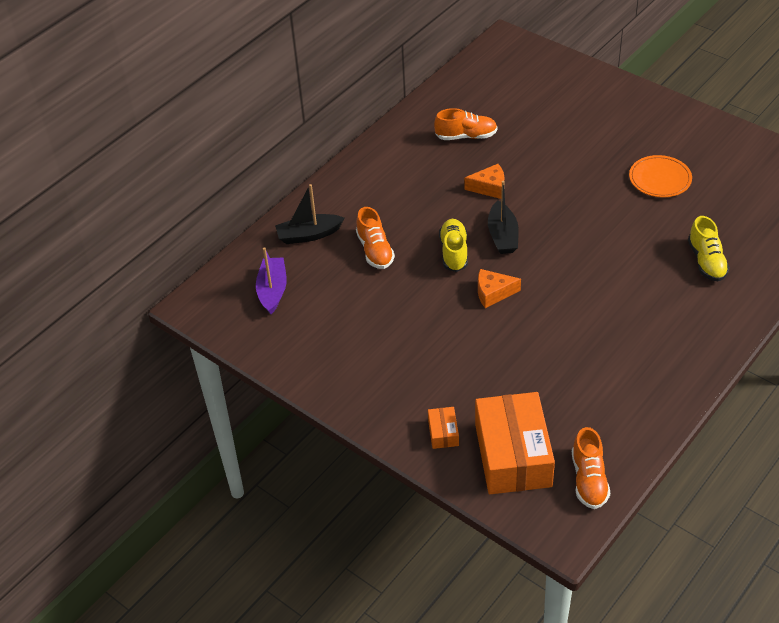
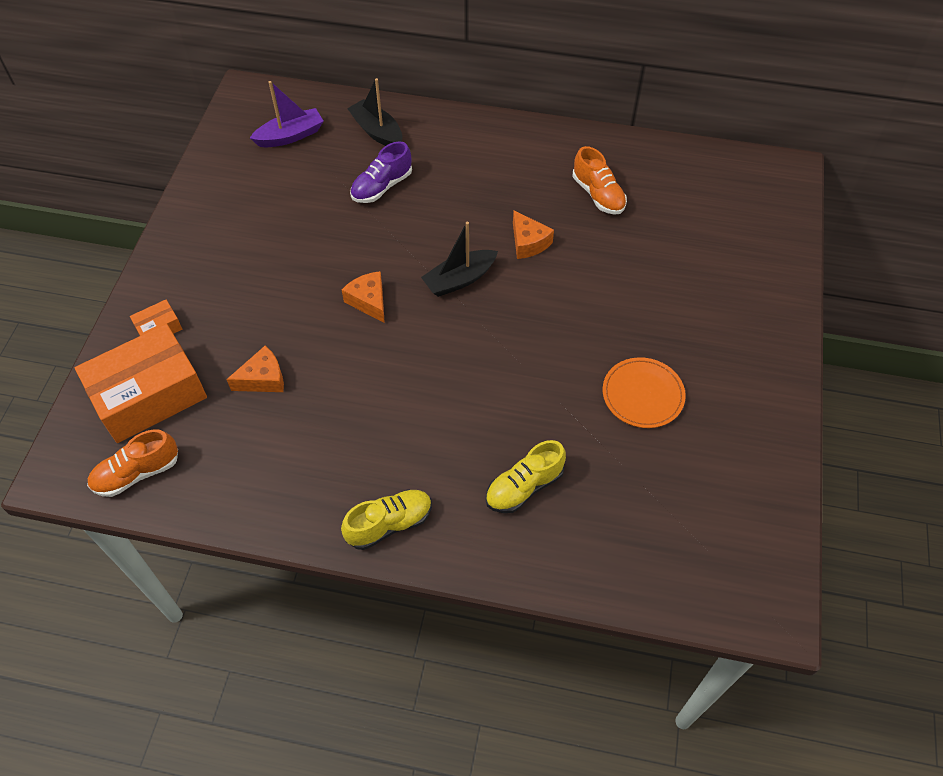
camera: 60 degrees right, 10 degrees up
(375, 250) = (382, 187): orange shoe -> purple shoe
(454, 252) = (412, 248): yellow shoe -> yellow shoe (389, 524)
(536, 377) = (263, 379): none -> orange cheese

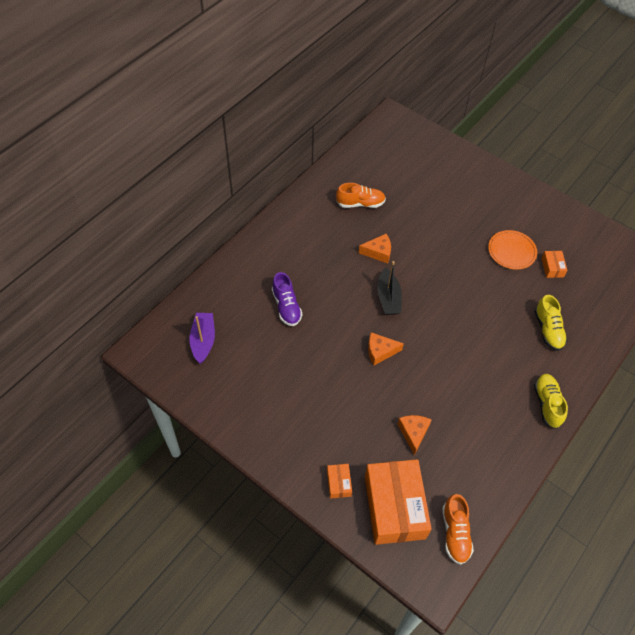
camera: 65 degrees left, 0 degrees up
(377, 132) = (233, 289): black boat -> none
(649, 458) = (552, 267): none -> orange box

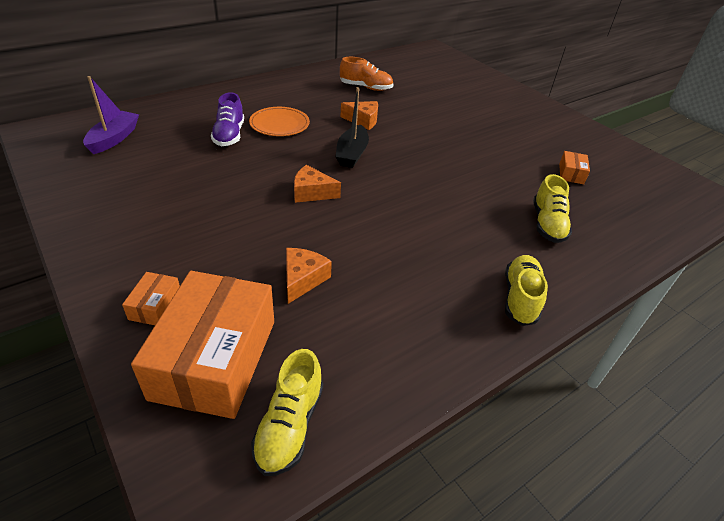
camera: 15 degrees right, 15 degrees down
(455, 533) = (289, 425): orange shoe -> yellow shoe
(511, 251) = (523, 151): orange plate -> orange plate (279, 124)

